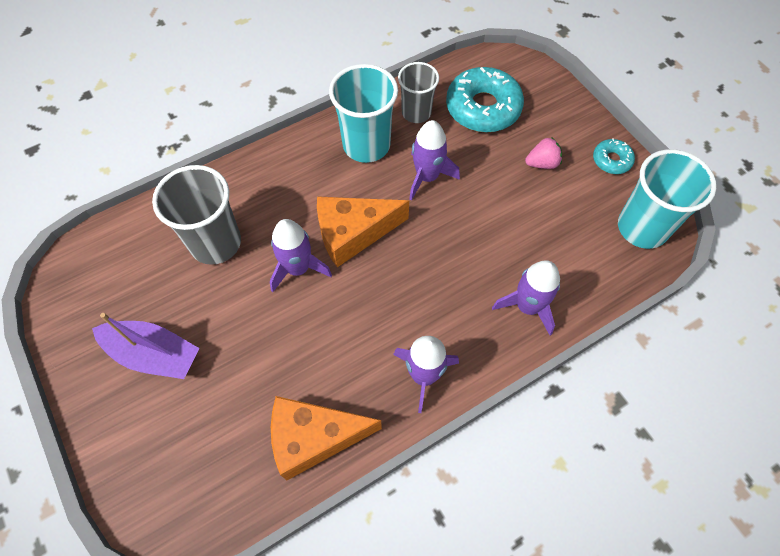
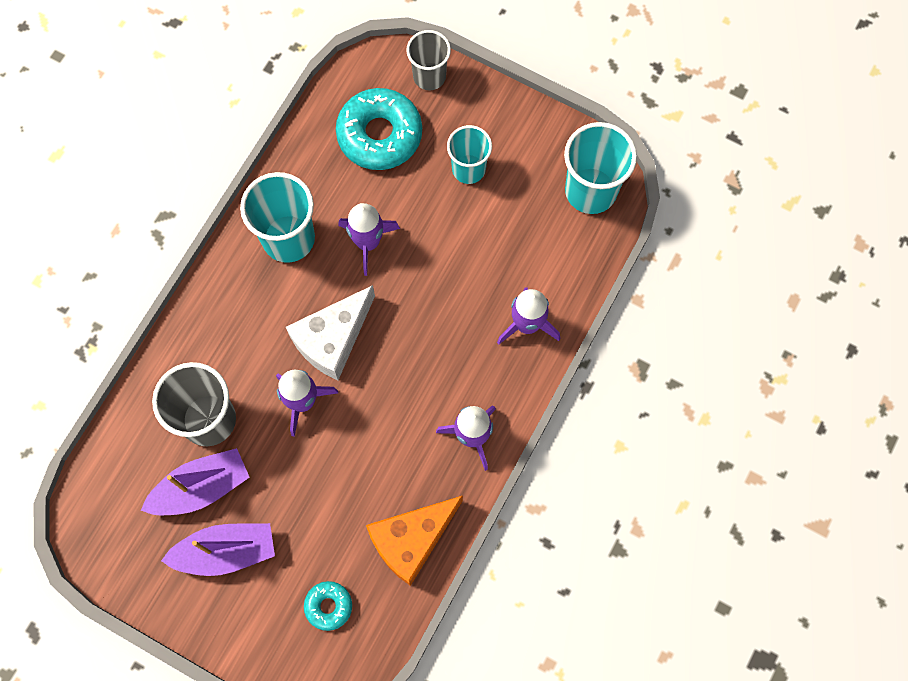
camera: 30 degrees left, 10 degrees up
(172, 291) = (201, 487): none -> purple boat
(353, 233) = (332, 339): orange cheese -> white cheese
(416, 113) = (316, 175): grey cup -> grey cup (429, 76)
(542, 163) = (468, 169): pink strawberry -> turquoise cup
(611, 160) = (531, 131): turquoise donut -> turquoise donut (328, 606)

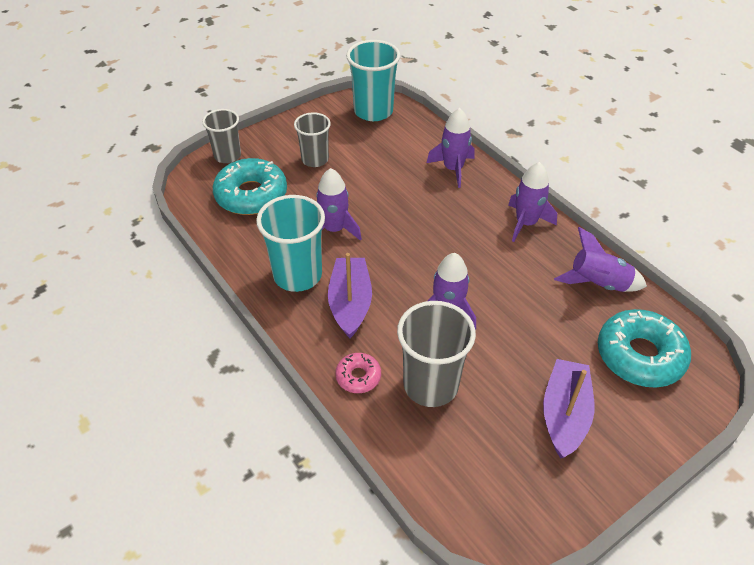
camera: 65 degrees left, 25 degrees down
(191, 352) = (358, 377): none -> pink donut
(201, 487) = (494, 413): purple boat -> purple boat (350, 303)
(328, 606) = (640, 355): turquoise donut -> turquoise donut, size x1.98
(332, 339) = (403, 276): white cheese -> none
(411, 540) = (598, 284): orange cheese -> purple rocket
(468, 169) = (315, 159): turquoise cup -> grey cup

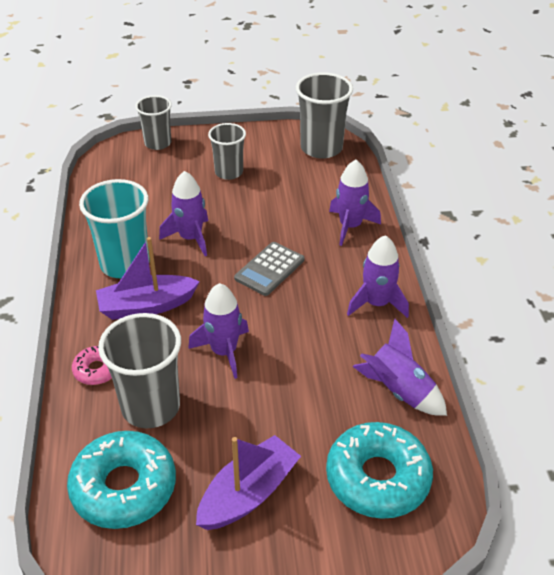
camera: 30 degrees right, 5 degrees down
(251, 195) = (147, 183): turquoise donut -> turquoise donut (124, 487)
(350, 303) = (146, 306): purple boat -> purple boat turned 135 degrees counterclockwise
(373, 111) = (321, 148): turquoise cup -> grey cup
(422, 229) = (269, 269): none -> grey calculator

